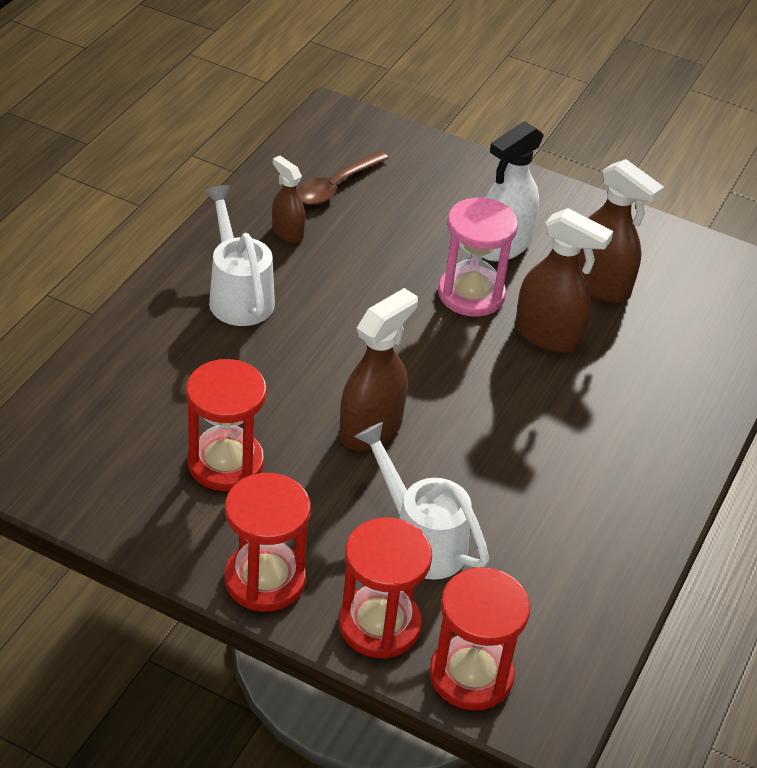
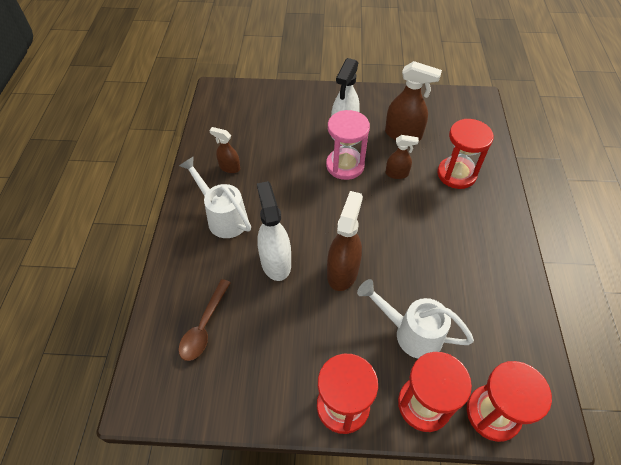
camera: 20 degrees left, 10 degrees up
(225, 463) = (275, 333): red hourglass -> red hourglass (456, 174)
(279, 380) = (275, 262): none -> white spray bottle
(336, 186) = (240, 130): brown spoon -> brown spoon (204, 326)
(548, 336) = (397, 174): brown spray bottle -> brown spray bottle, size x0.58

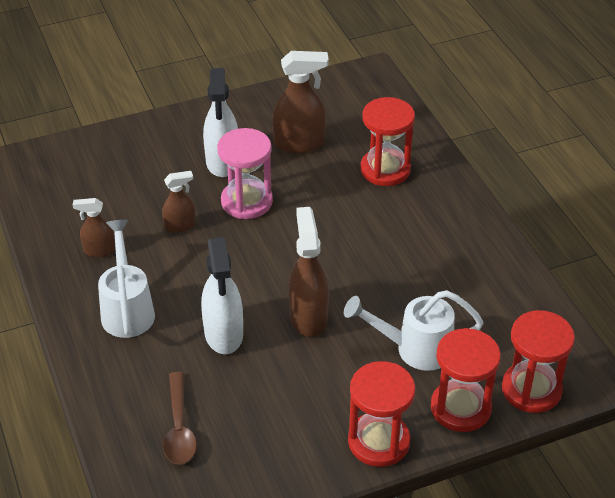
camera: 25 degrees left, 10 degrees down
(223, 217) = (127, 309): white watering can -> white watering can turned 60 degrees clockwise
(275, 262) = (223, 334): white spray bottle -> white spray bottle turned 150 degrees counterclockwise
(397, 174) = (315, 191): brown spray bottle -> brown spray bottle (180, 226)

